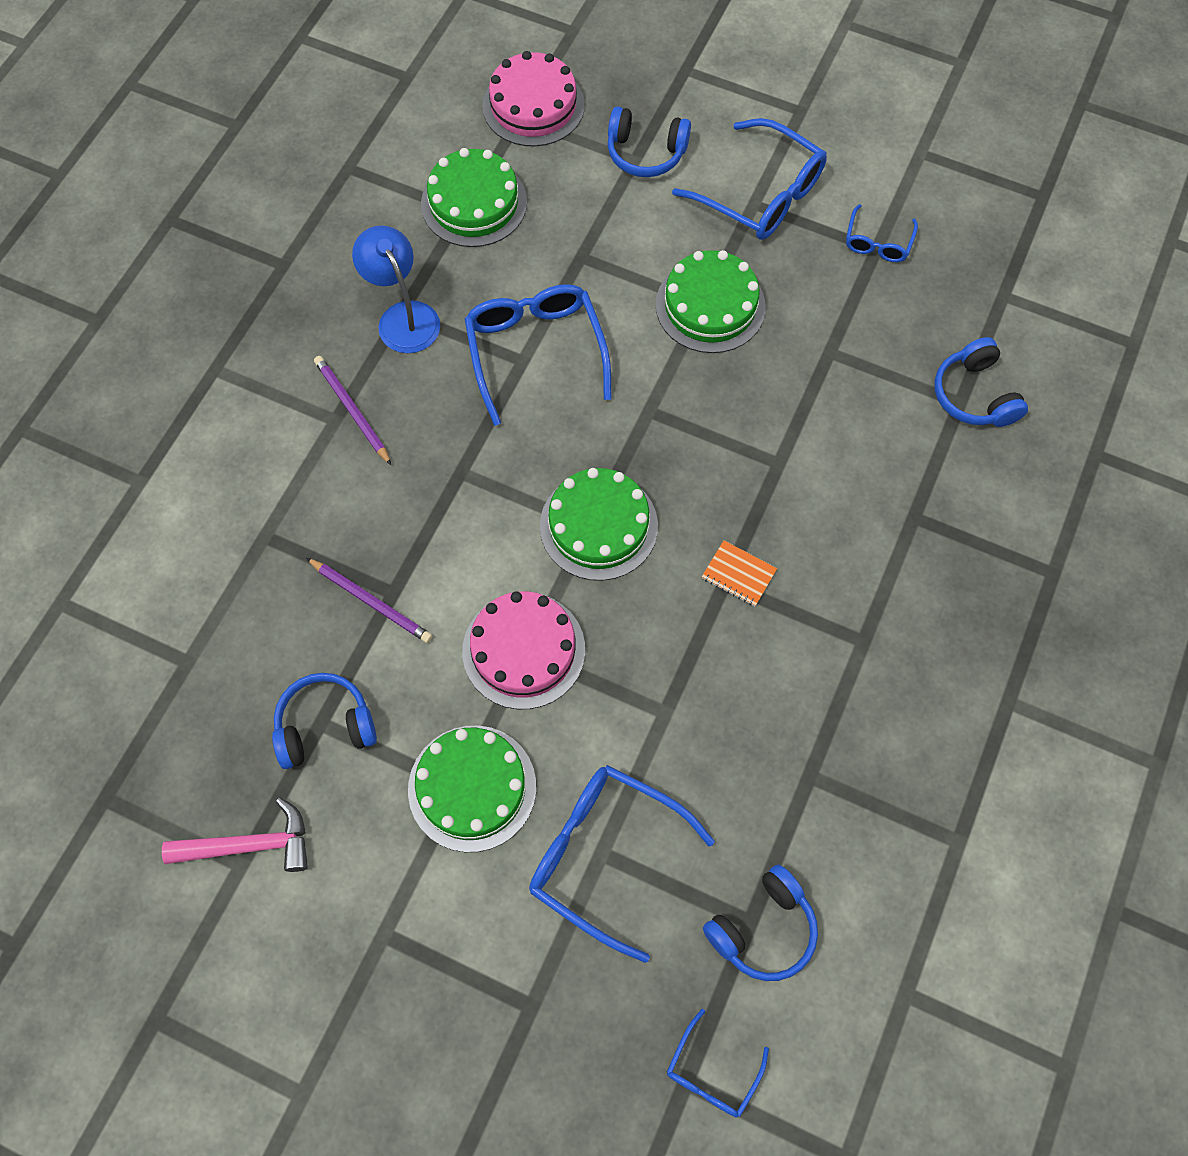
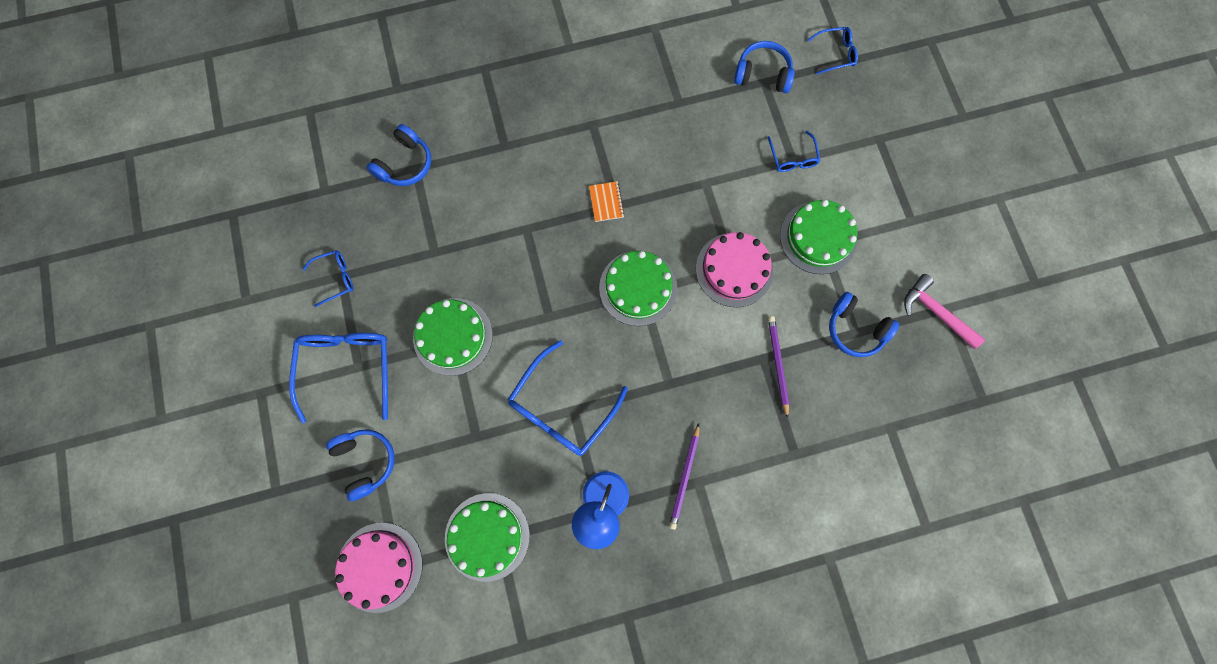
camera: 130 degrees left, 10 degrees up
(605, 856) = (792, 157): blue glasses -> blue glasses, size x0.53

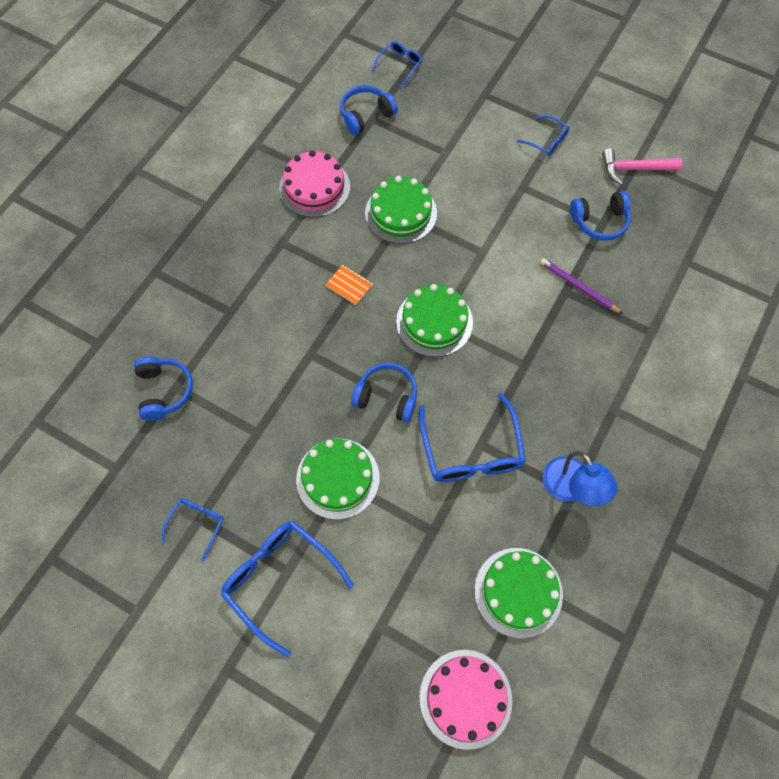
camera: 45 degrees left, 10 degrees down
(366, 461) = (370, 633): blue headphones -> blue headphones (387, 397)
(684, 477) = (602, 415): purple pencil -> none
(734, 269) = (484, 253): pink cake -> pink cake (314, 187)
(792, 157) = (443, 151): blue glasses -> blue glasses (546, 141)
(818, 237) = (514, 186): green cake -> green cake (401, 213)

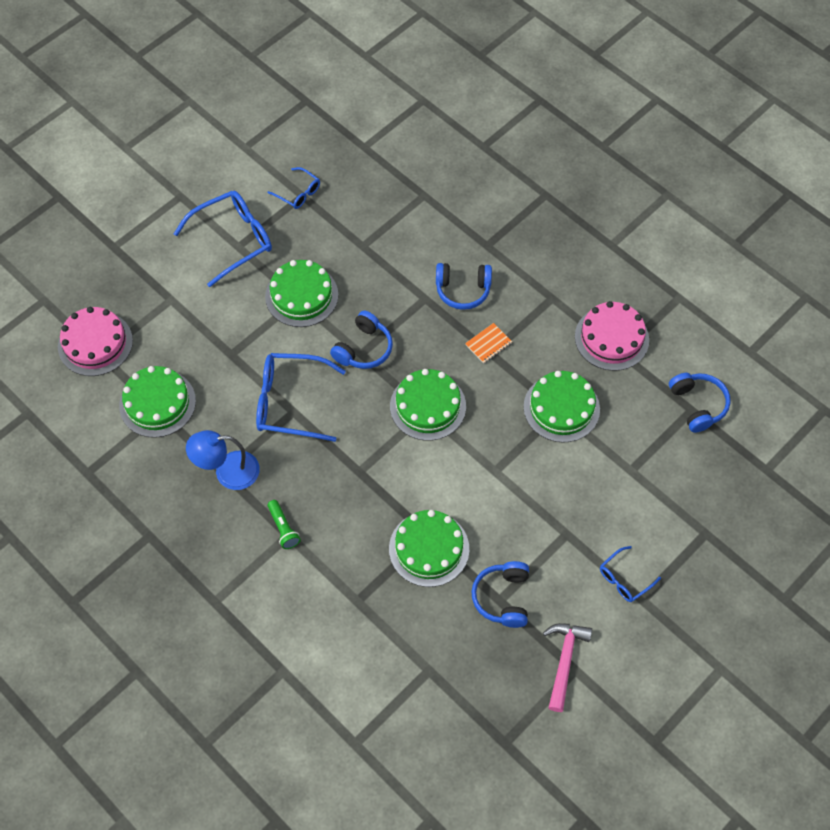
camera: 105 degrees right, 5 degrees down
(164, 391) = (423, 186): blue headphones -> blue headphones (463, 290)
(399, 65) = (765, 455): blue glasses -> none
(578, 287) = (429, 548): purple pencil -> green cake
(609, 416) = (283, 528): none -> green flashlight

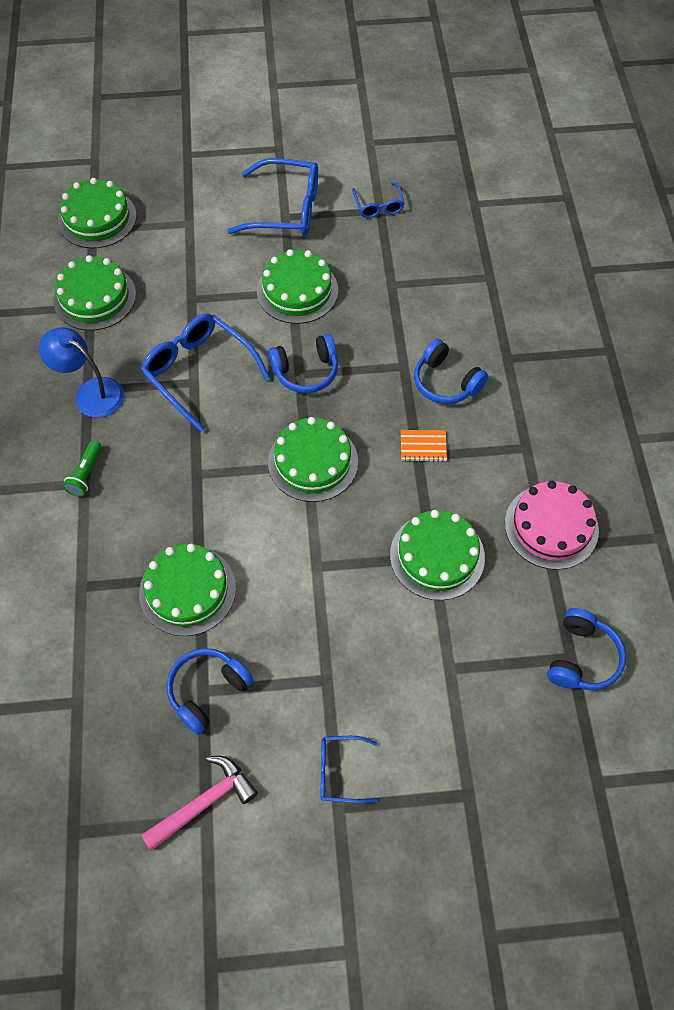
camera: 40 degrees right, 0 degrees up
(95, 343) = (97, 218): pink cake -> green cake

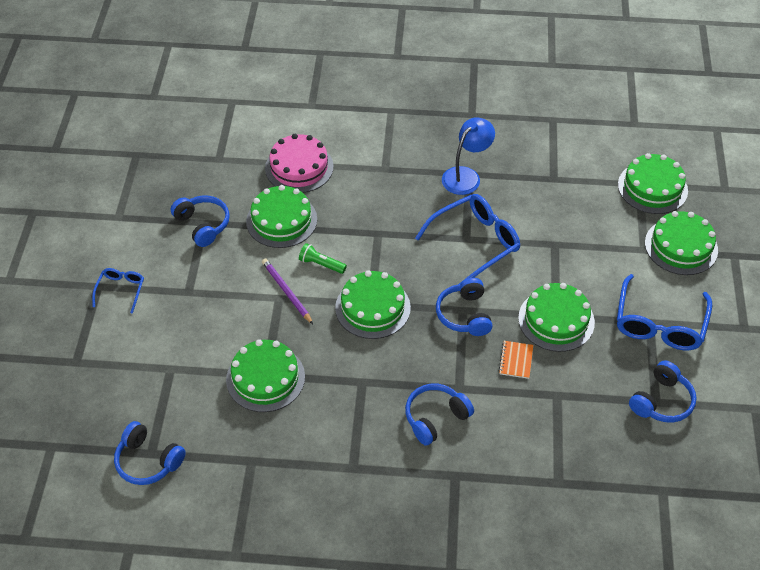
camera: 100 degrees right, 10 degrees down
(86, 474) = (392, 170): green flashlight -> green flashlight (321, 264)
(95, 297) = (562, 182): green cake -> green cake (681, 246)
(204, 802) = (129, 217): pink hammer -> none
(306, 559) = (286, 292): none -> purple pencil
(378, 206) = (661, 401): blue glasses -> blue headphones
(423, 446) = (371, 387): orange notebook -> orange notebook (516, 360)
(551, 526) = (269, 468): pink cake -> pink cake (299, 167)

